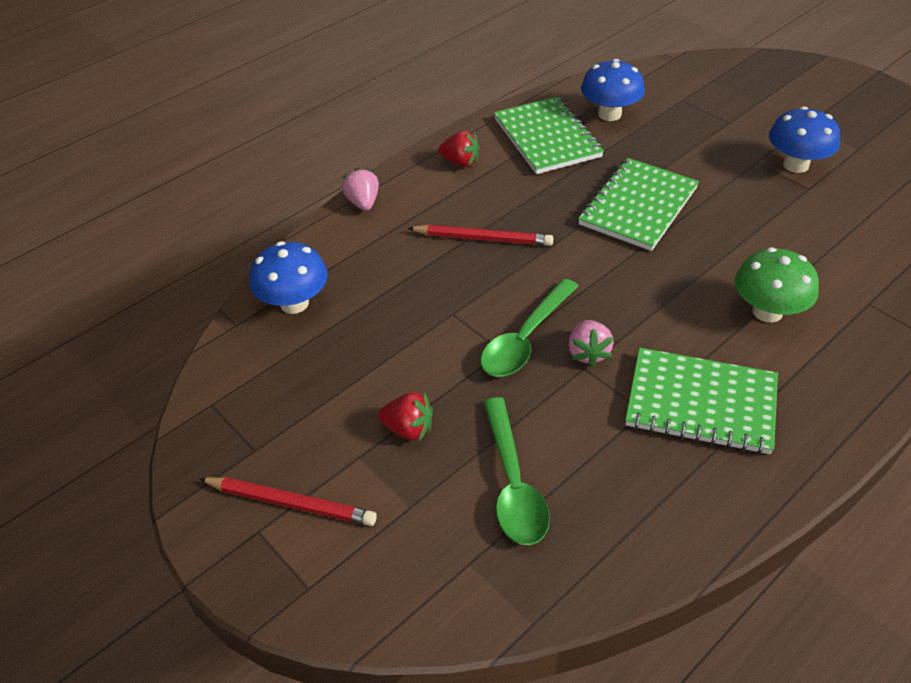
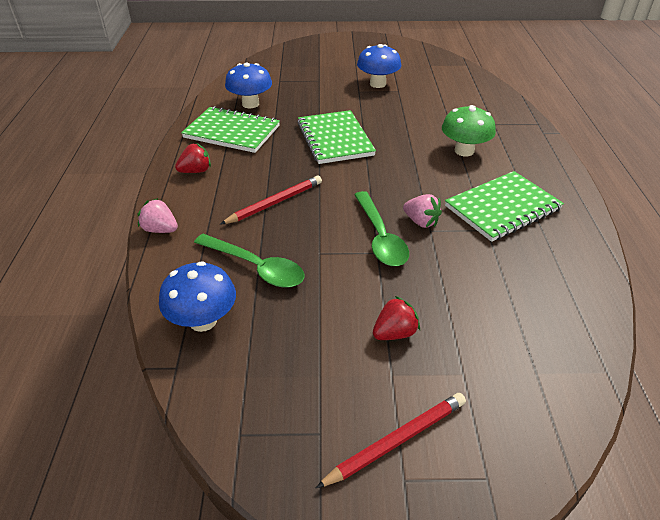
camera: 50 degrees left, 5 degrees down
(513, 483) = (490, 313): green spoon -> green spoon (256, 267)

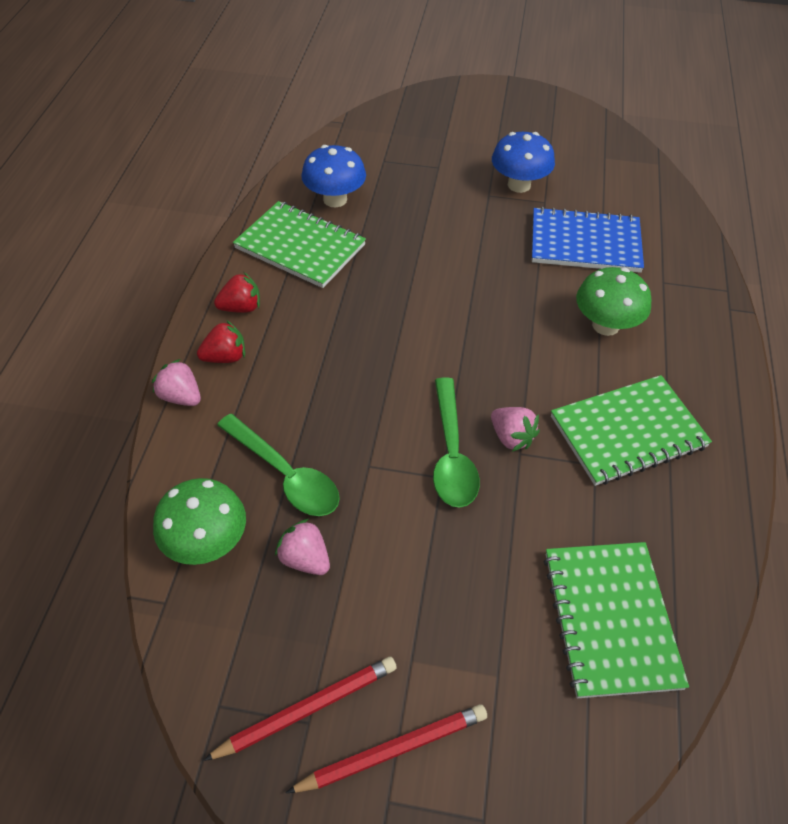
camera: 10 degrees right, 10 degrees up
(203, 321) = (207, 543): blue mushroom -> green mushroom
(275, 202) = (331, 376): red pencil -> red pencil (307, 708)
(286, 319) = (305, 559): none -> pink strawberry
(335, 139) = (434, 279): green notebook -> green notebook (610, 619)
(394, 333) = (430, 602): red strawberry -> red strawberry (225, 357)
(433, 109) = (585, 243): none -> blue notebook

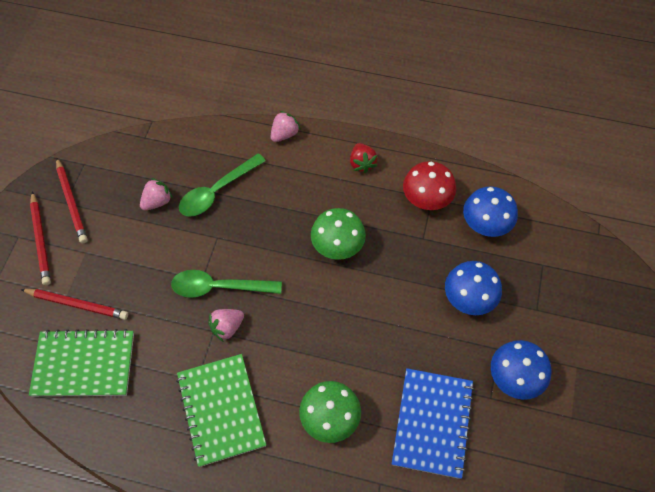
camera: 95 degrees right, 10 degrees up
(207, 543) = (177, 154): green mushroom -> green mushroom (337, 246)
(225, 357) = (316, 156): red strawberry -> none
(300, 247) = (426, 199): green notebook -> red mushroom
(433, 214) = (468, 299): none -> blue mushroom
(511, 652) = (77, 304): none -> red pencil

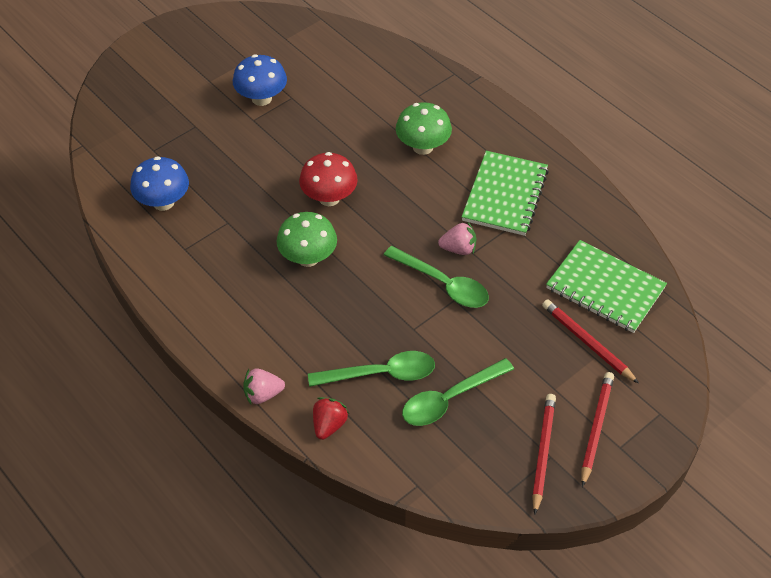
camera: 145 degrees left, 10 degrees down
(157, 201) = (450, 399): pink strawberry -> green spoon
(362, 163) = (214, 317): red strawberry -> red strawberry (329, 425)
(426, 199) = (190, 250): red mushroom -> red mushroom (329, 198)
(432, 423) = (349, 106): blue notebook -> none
(468, 299) = (239, 160): blue mushroom -> none

